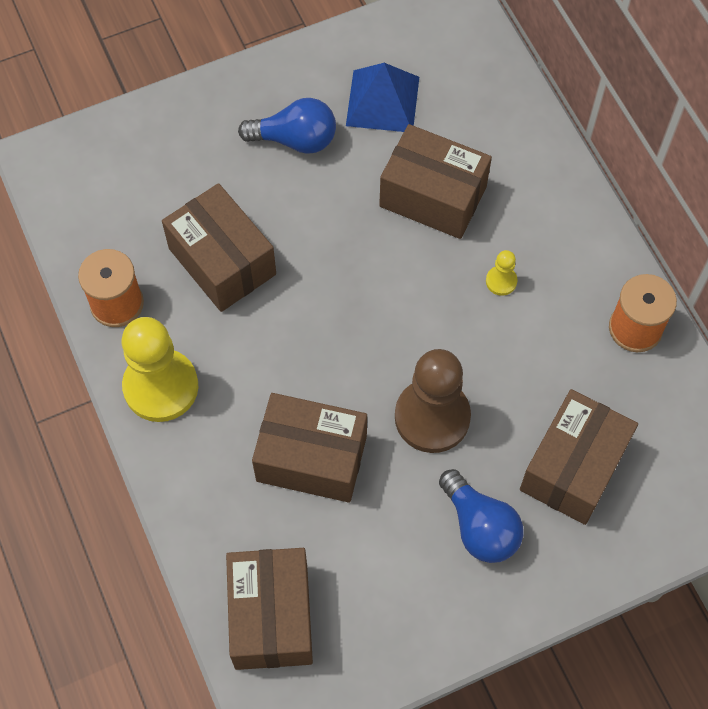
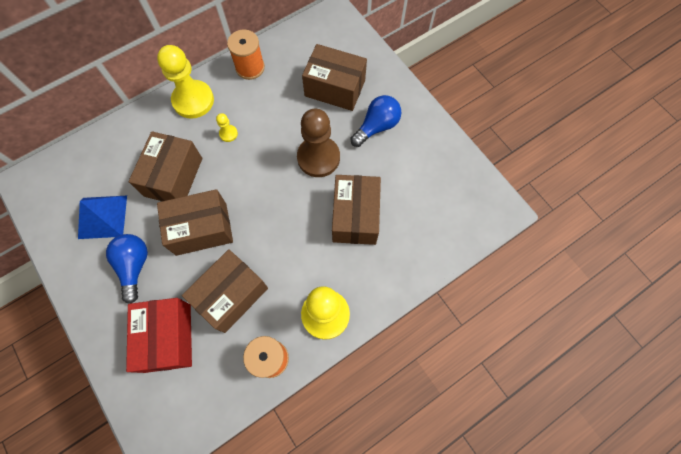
camera: 100 degrees left, 5 degrees up
(181, 177) = (168, 337): none -> red box
(271, 616) = (451, 221): brown box -> brown box (201, 229)
(575, 233) = (193, 100): none -> yellow pawn

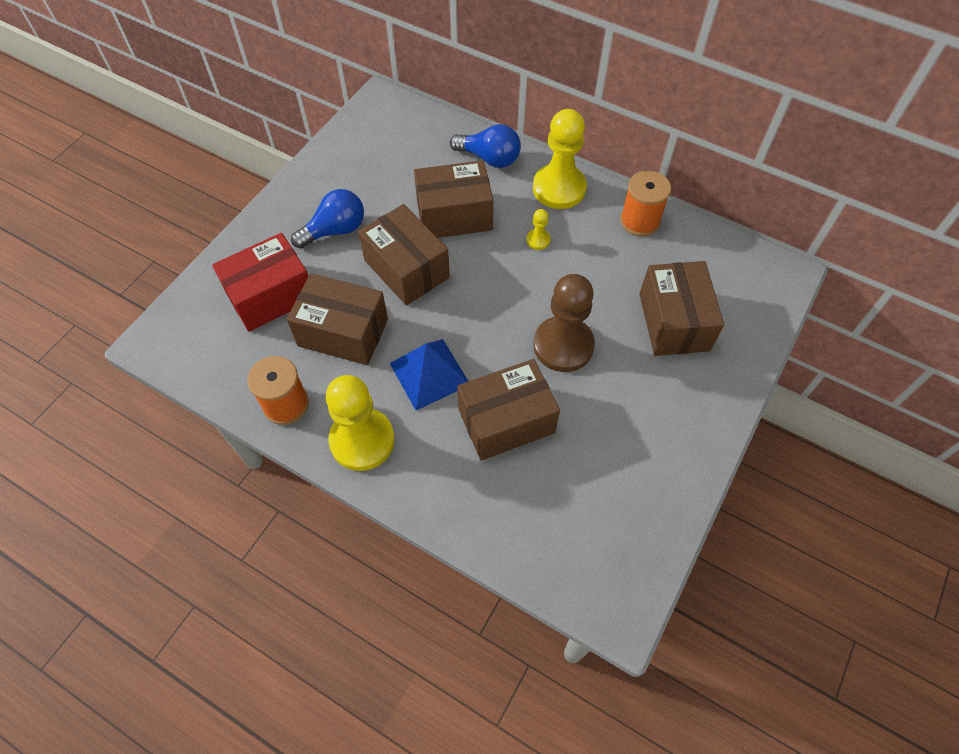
camera: 65 degrees right, 10 degrees down
(102, 216) = (376, 178): blue pyramid -> blue pyramid (429, 373)
(377, 126) = (649, 394): blue light bulb -> blue light bulb (489, 158)

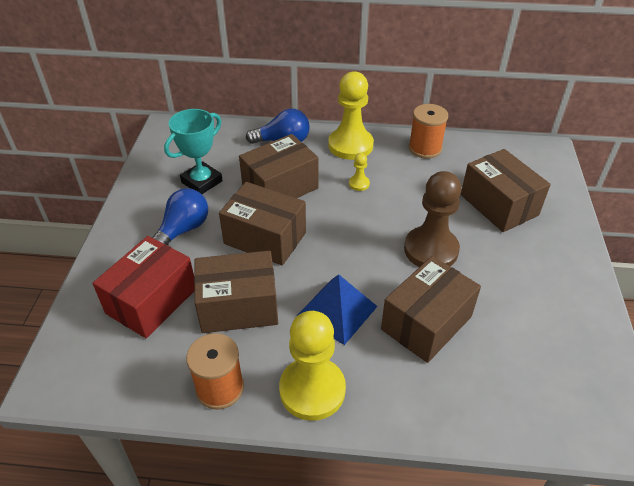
camera: 25 degrees left, 15 degrees down
(380, 180) = (202, 182): none -> turquoise trophy

